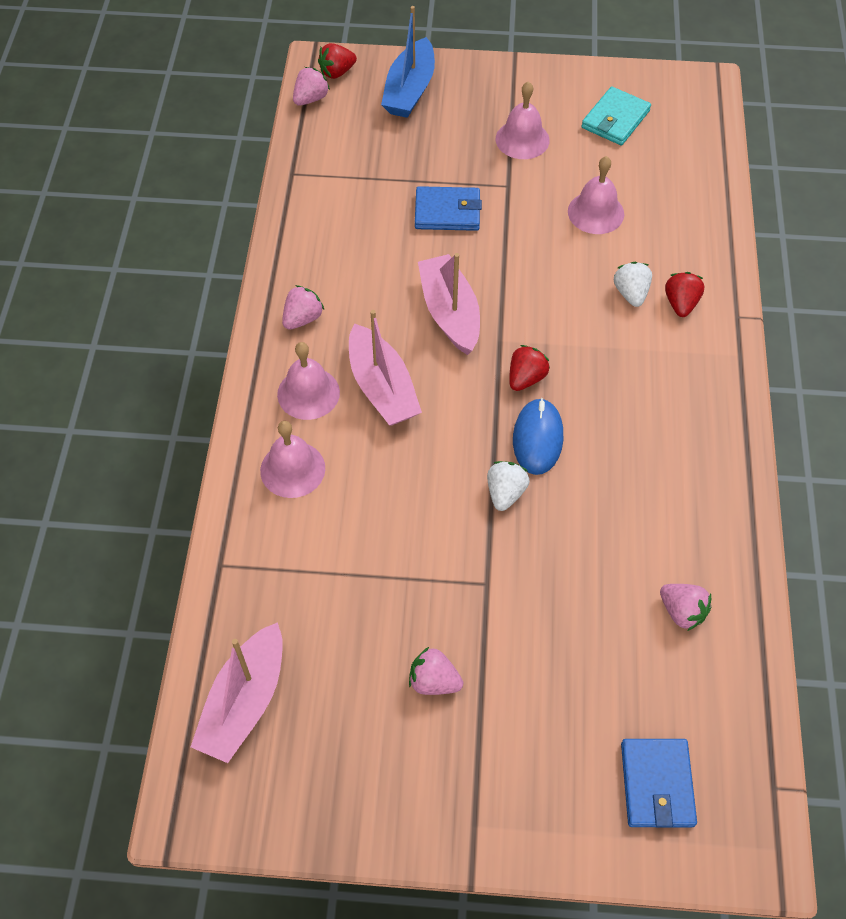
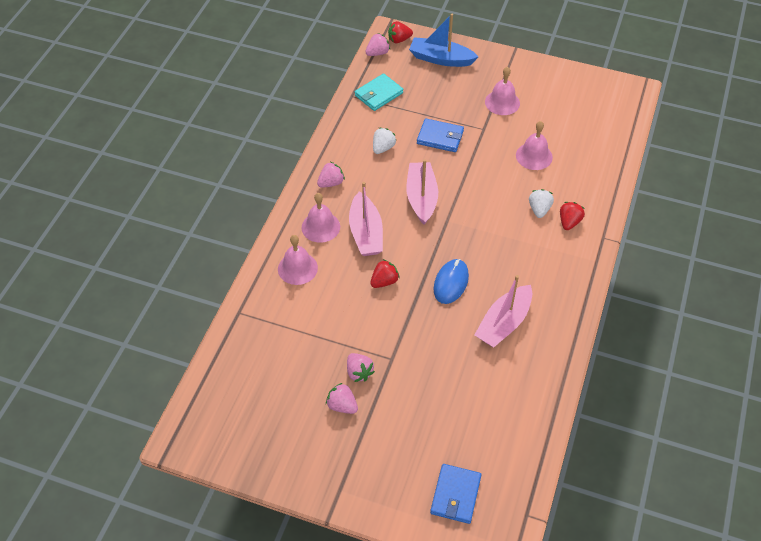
camera: 15 degrees right, 5 degrees down
(245, 701) = (229, 390): pink boat -> pink boat (504, 323)
(410, 90) = (441, 59): blue boat -> blue boat turned 75 degrees clockwise
(505, 493) = (420, 310): white strawberry -> white strawberry (383, 148)
(526, 378) = (455, 246): red strawberry -> red strawberry (384, 281)
(615, 119) = (566, 101): turquoise wallet -> turquoise wallet (378, 94)
(682, 612) = (505, 402): pink strawberry -> pink strawberry (359, 372)

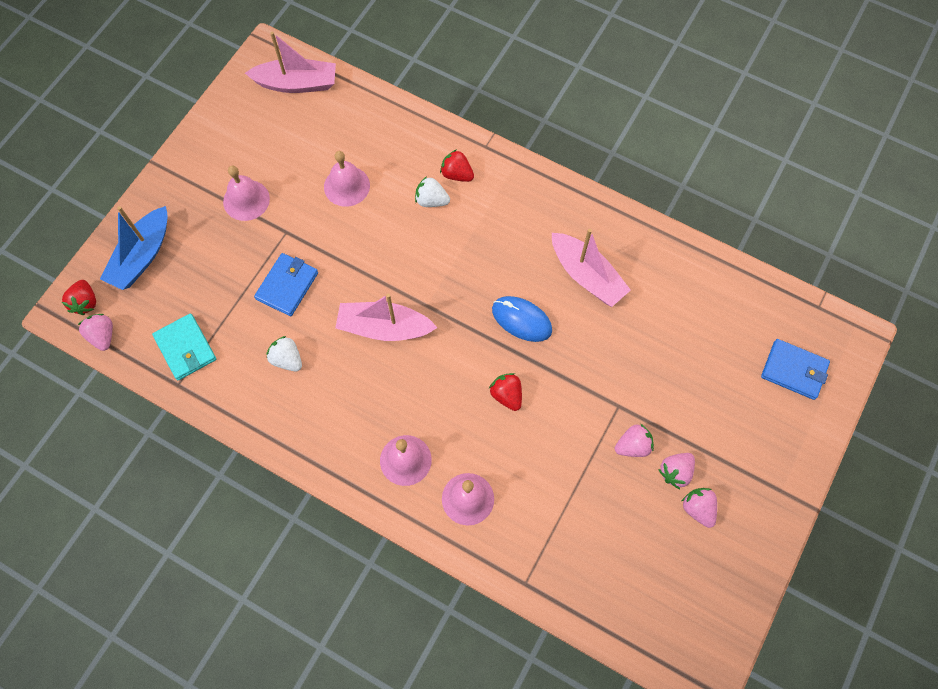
camera: 80 degrees left, 15 degrees up
(331, 183) = (333, 436): pink strawberry -> pink strawberry (698, 509)
(366, 233) = (427, 405): pink boat -> pink boat (296, 83)

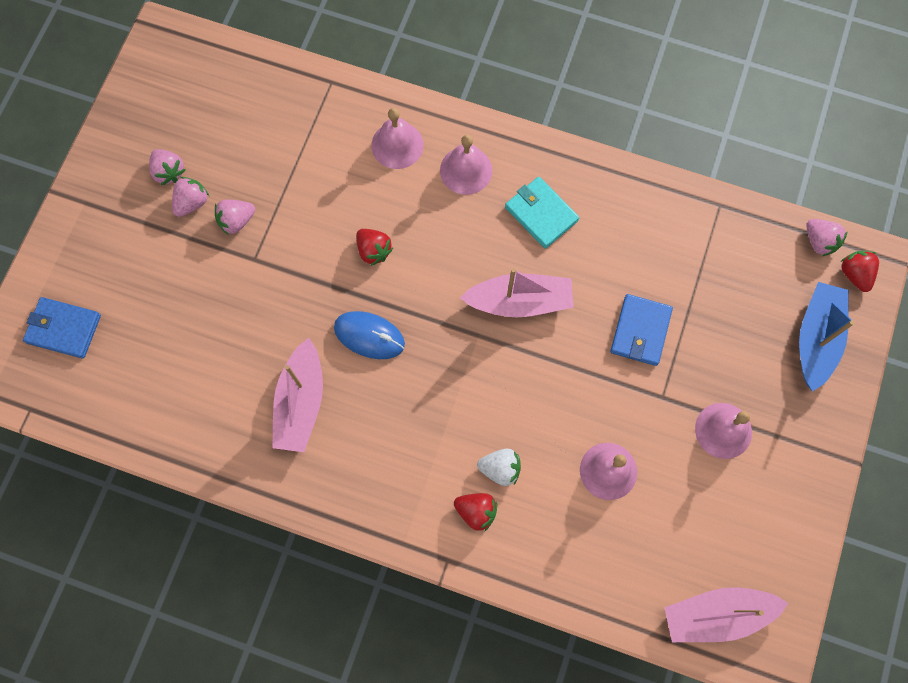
camera: 170 degrees right, 5 degrees up
(185, 348) = (726, 243): turquoise wallet -> turquoise wallet (541, 214)
(287, 359) = (614, 249): white strawberry -> none
(586, 275) = (301, 402): pink boat -> pink boat turned 120 degrees counterclockwise

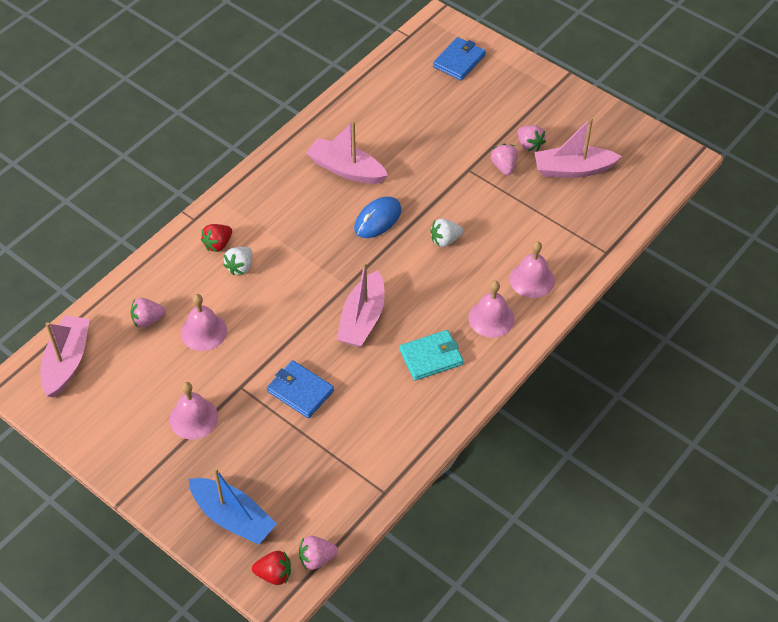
camera: 110 degrees right, 20 degrees down
(169, 172) = (560, 138): pink strawberry -> pink strawberry (148, 320)
(217, 145) = (573, 169): none -> pink boat
(373, 251) = (445, 240): red strawberry -> white strawberry

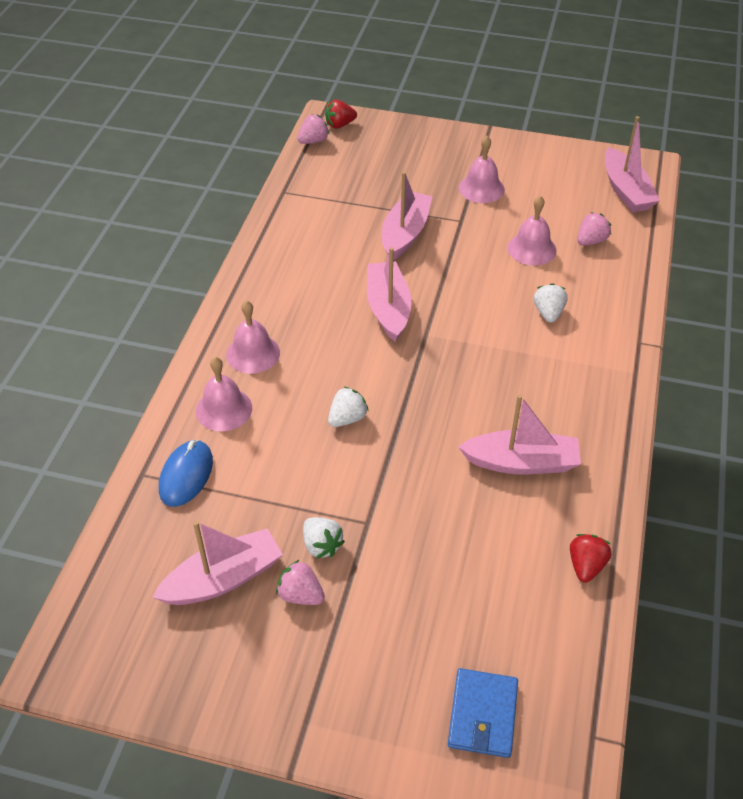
camera: 155 degrees right, 5 degrees down
(218, 244) = (591, 326): red strawberry -> red strawberry (586, 566)
(233, 517) = (396, 143): blue boat -> none
(300, 391) = (405, 234): blue wallet -> pink boat
(377, 219) = (440, 414): blue mouse -> blue mouse (186, 475)
(431, 357) = (298, 298): turquoise wallet -> none
(504, 166) = (321, 545): pink strawberry -> white strawberry

